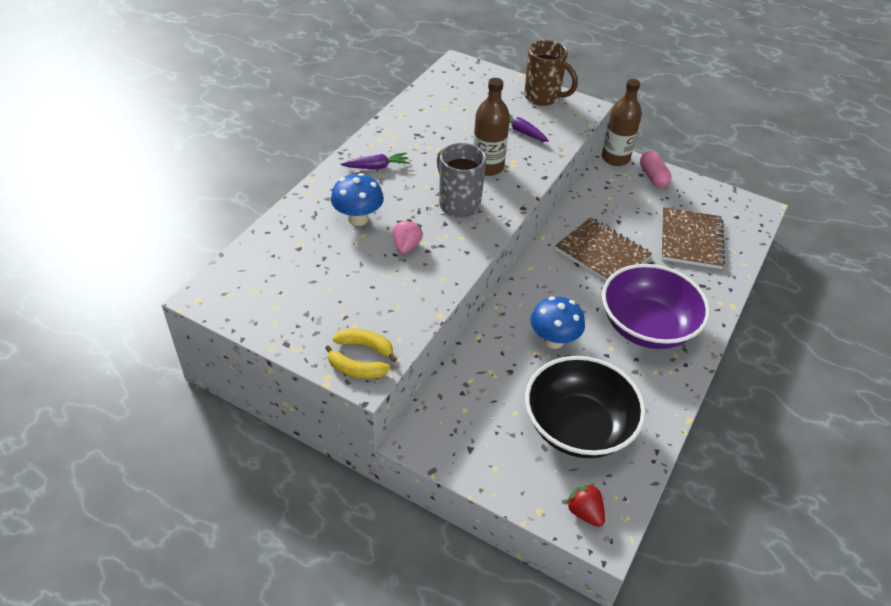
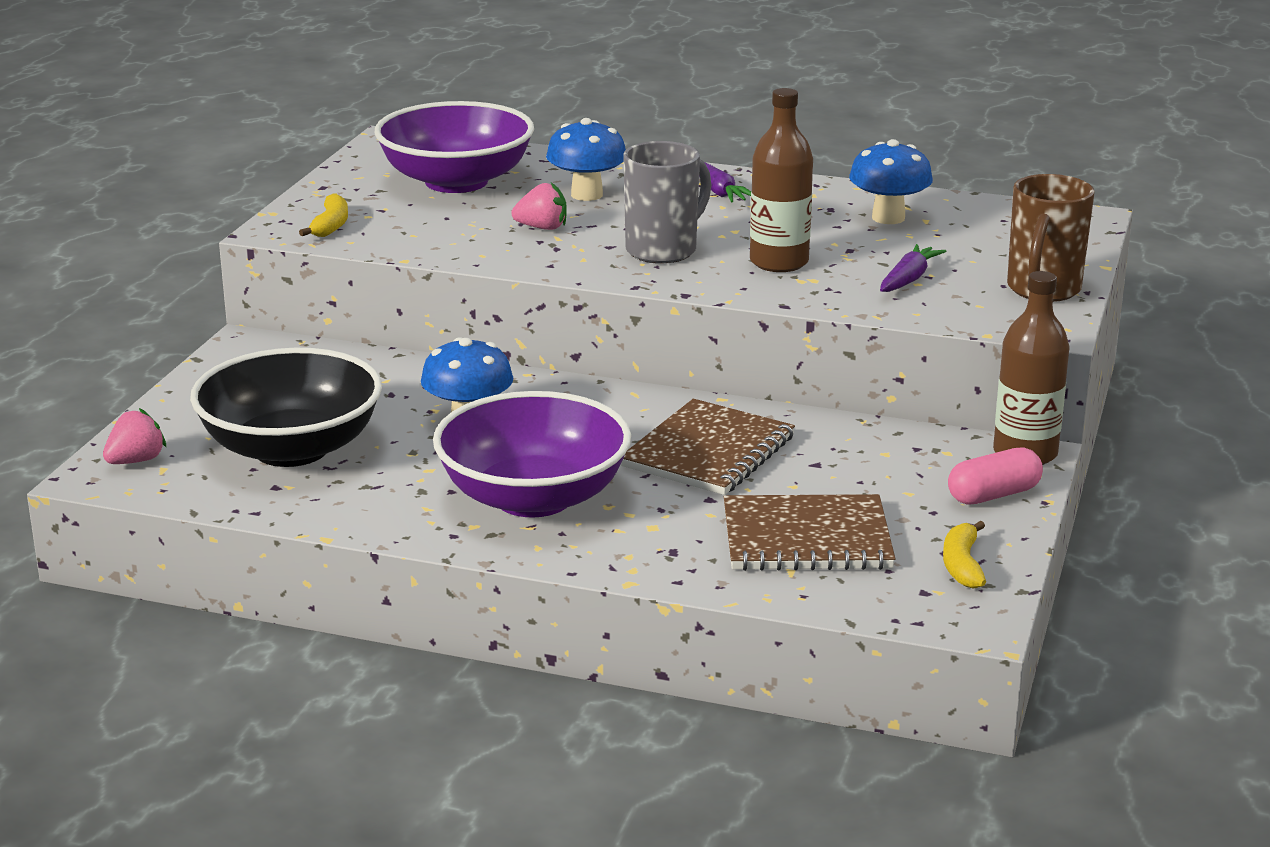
camera: 80 degrees right, 20 degrees down
(308, 273) = (456, 181): none -> purple bowl
(355, 370) = (287, 224): yellow banana -> yellow banana (962, 565)
(437, 119) = (888, 218): none -> blue mushroom
(584, 512) = (136, 461): red strawberry -> pink strawberry

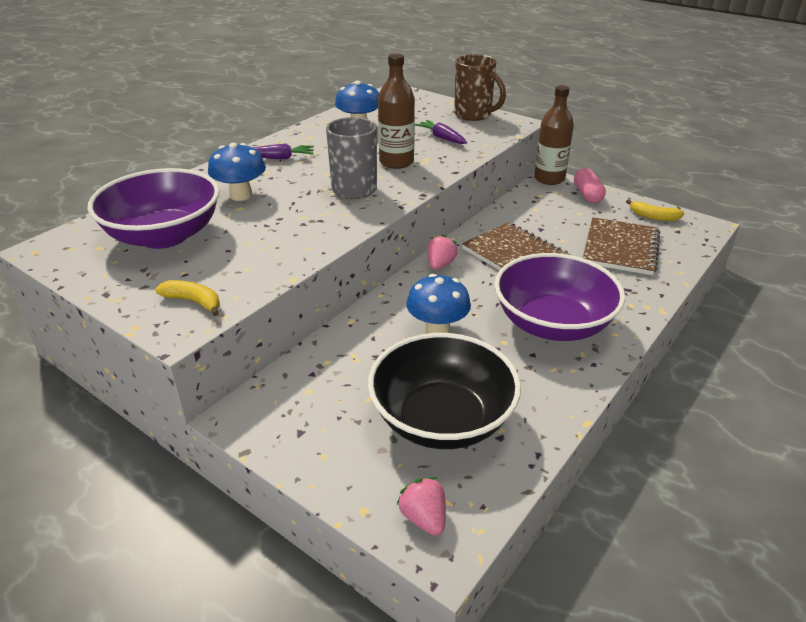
camera: 70 degrees left, 10 degrees up
(542, 228) = (282, 219): pink strawberry -> pink strawberry (440, 265)

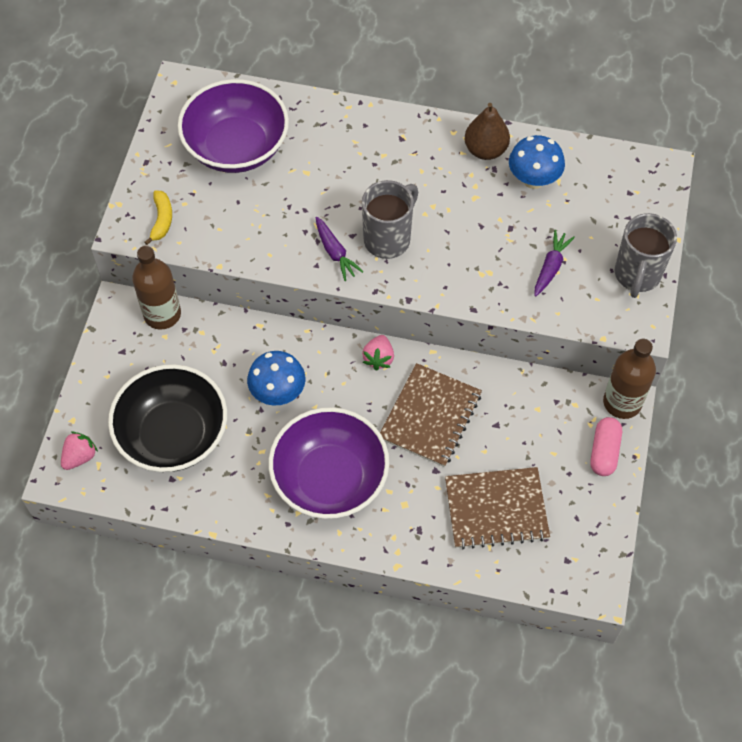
camera: 65 degrees right, 25 degrees up
(241, 195) = (328, 160): blue mushroom -> none
(280, 158) = (418, 150): purple carrot -> purple carrot (335, 253)
(312, 135) = (485, 150): none -> brown pear
(396, 162) = (465, 250): brown bottle -> brown bottle (162, 314)
(440, 265) = (378, 358): pink strawberry -> pink strawberry turned 105 degrees clockwise
(474, 115) = (637, 275): brown mug -> grey mug
(587, 194) = (604, 452): pink capsule -> pink capsule turned 45 degrees counterclockwise
(653, 217) = (587, 530): yellow banana -> none

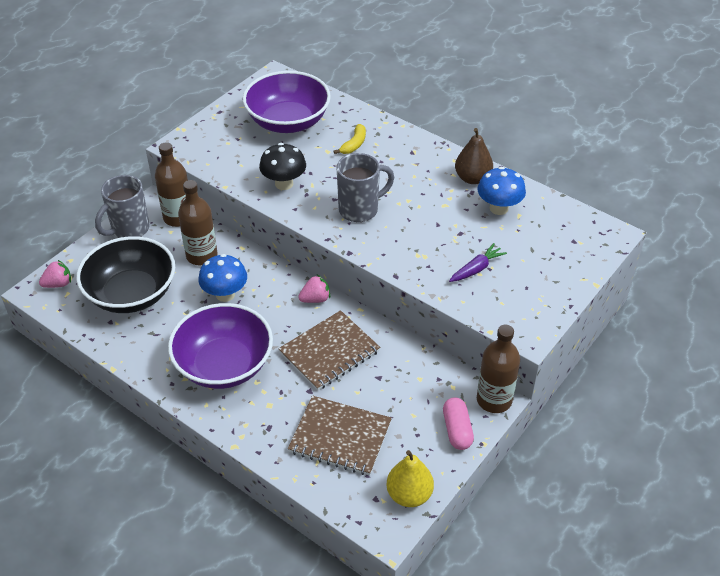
camera: 25 degrees right, 15 degrees down
(162, 220) = (205, 147): yellow banana -> yellow banana (354, 144)
(221, 354) = (202, 255): none -> brown bottle
(284, 236) = (284, 184): none -> black mushroom
(335, 253) = (314, 205): purple carrot -> none
(378, 358) = (315, 299): pink strawberry -> pink strawberry turned 150 degrees counterclockwise
(596, 542) = (409, 495): none -> yellow pear
(604, 452) = (457, 430): pink capsule -> pink capsule turned 45 degrees counterclockwise
(637, 275) = (546, 298): grey mug -> grey mug (129, 230)

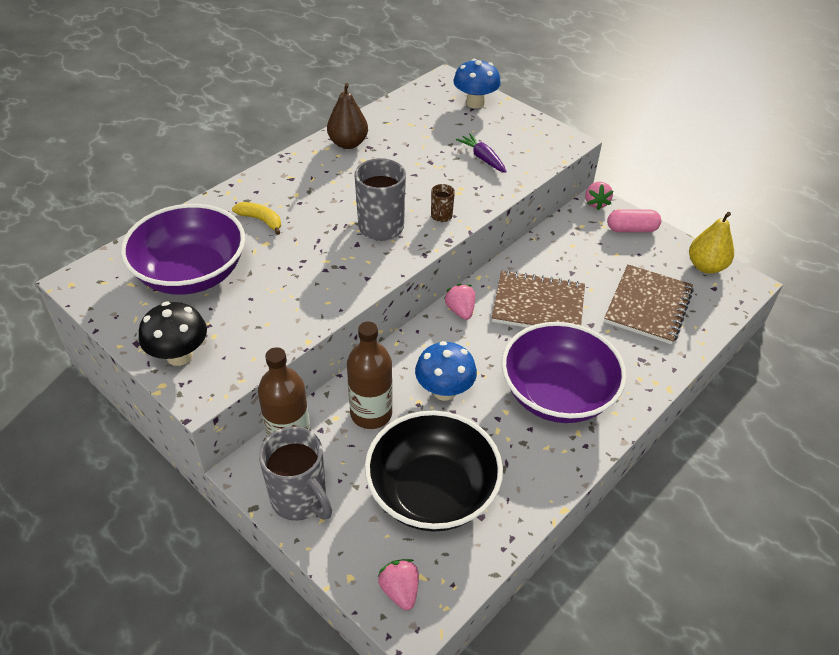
camera: 85 degrees left, 0 degrees up
(284, 184) = (318, 284): black mushroom -> black mushroom (179, 356)
(329, 352) = (538, 305): brown notebook -> brown notebook turned 45 degrees counterclockwise
(379, 245) = (441, 217): none -> brown mug
(494, 400) = (596, 203): brown bottle -> pink strawberry
(499, 208) = (398, 134): blue mushroom -> blue mushroom (475, 103)

